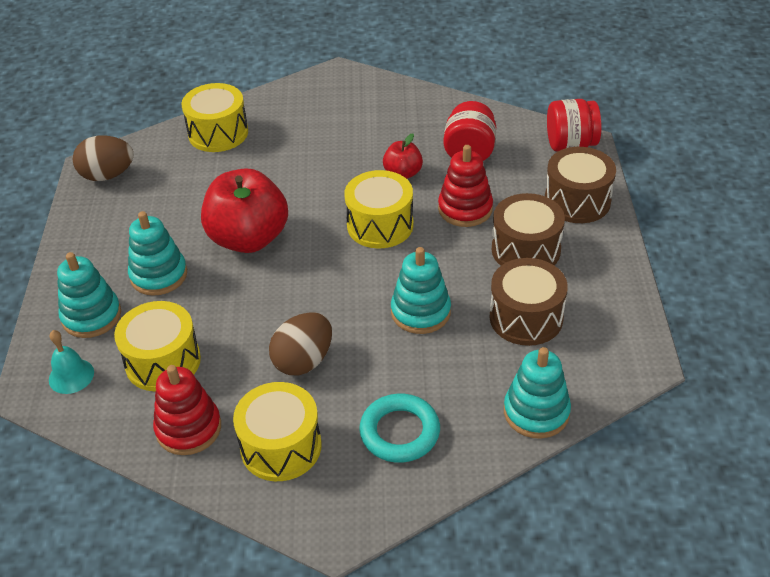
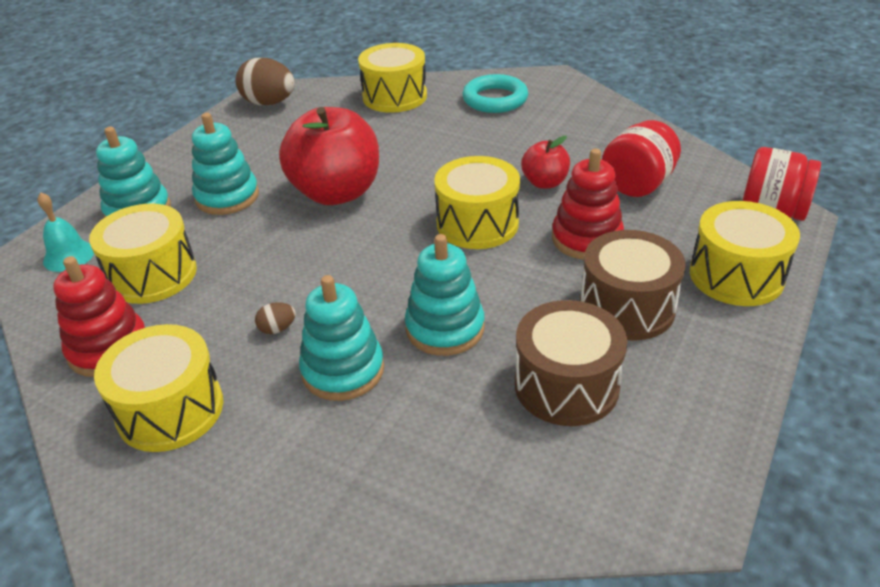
camera: 30 degrees right, 5 degrees down
(303, 361) = (277, 329): brown egg -> brown egg, size x0.45
(400, 432) = (304, 455): turquoise ring -> turquoise ring (495, 99)
(536, 412) = (487, 511): turquoise stacking toy -> turquoise stacking toy (343, 370)
(577, 201) = (736, 276): brown drum -> yellow drum

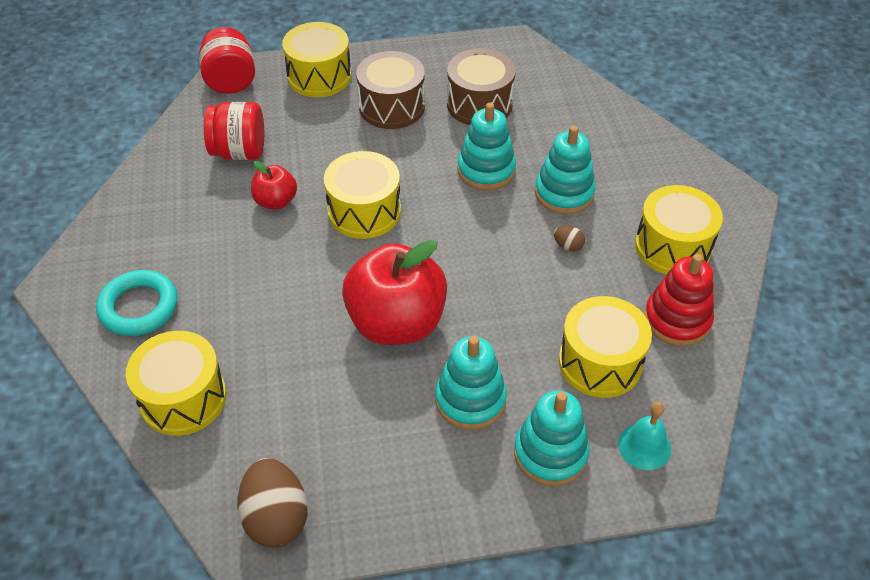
camera: 130 degrees left, 10 degrees up
(586, 239) = (334, 150): red stacking toy -> none

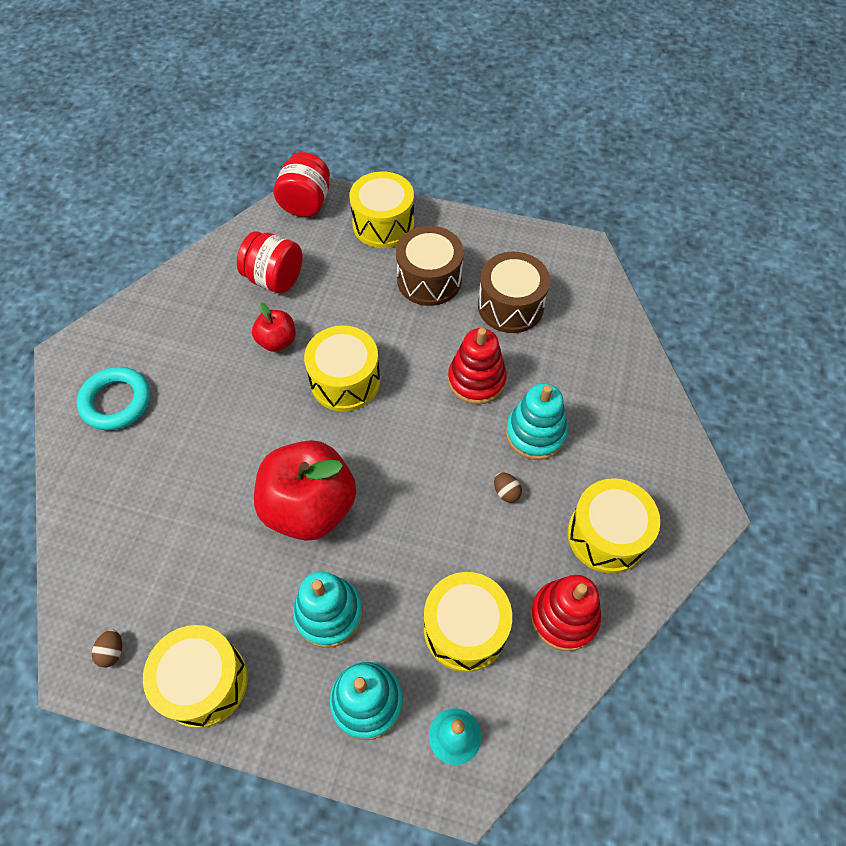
camera: 25 degrees right, 10 degrees up
(183, 398) = (103, 504): yellow drum -> yellow drum (204, 682)
(276, 518) = (112, 651): brown egg -> brown egg, size x0.45
(486, 170) = (476, 380): turquoise stacking toy -> red stacking toy

